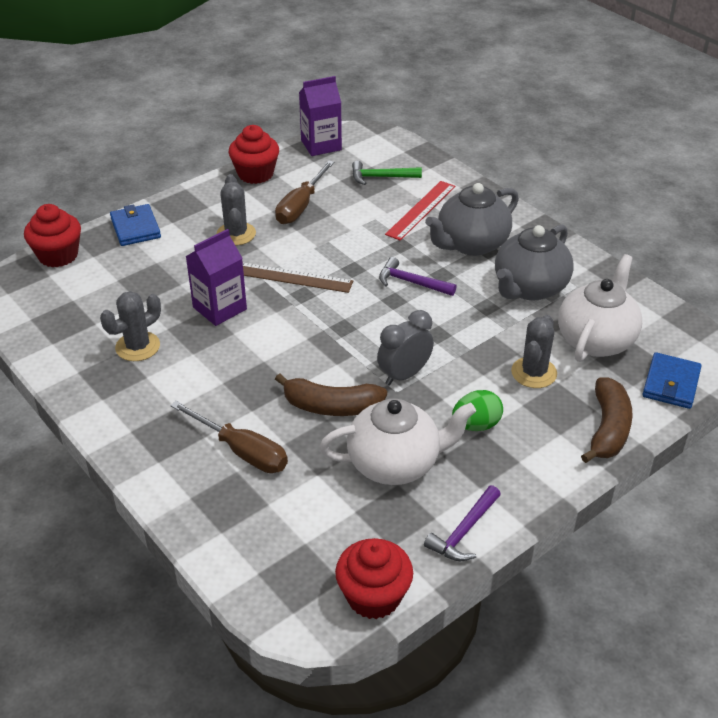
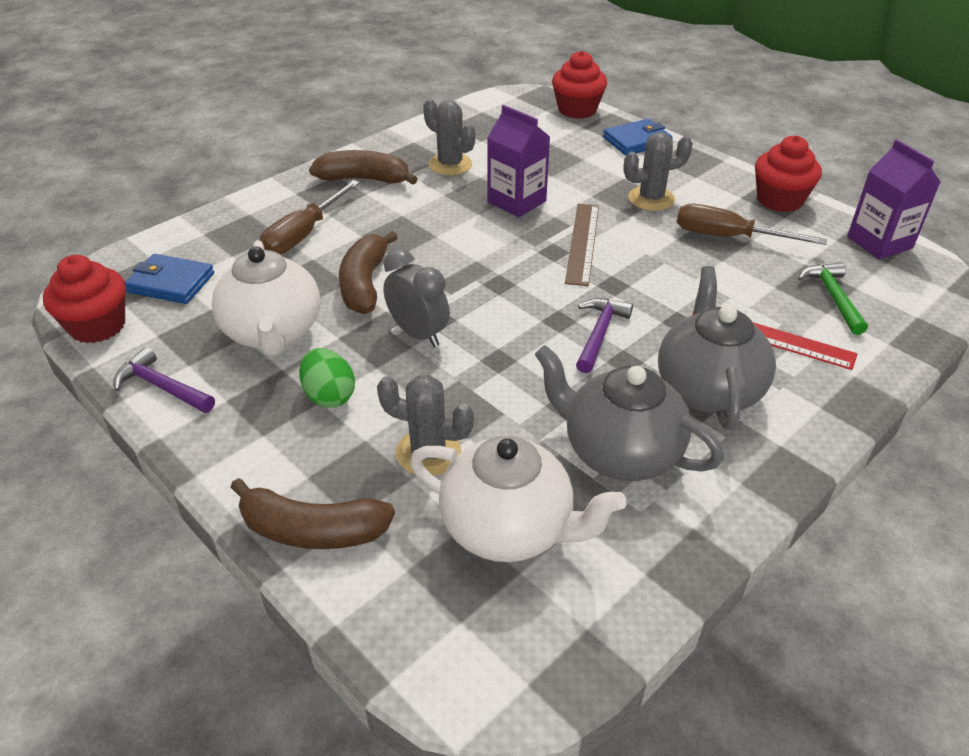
camera: 85 degrees right, 0 degrees up
(147, 409) = (364, 179): none -> brown banana
(471, 244) = (707, 389): grey teapot -> grey teapot turned 45 degrees clockwise
(671, 384) = (410, 623): blue wallet -> blue wallet (171, 283)

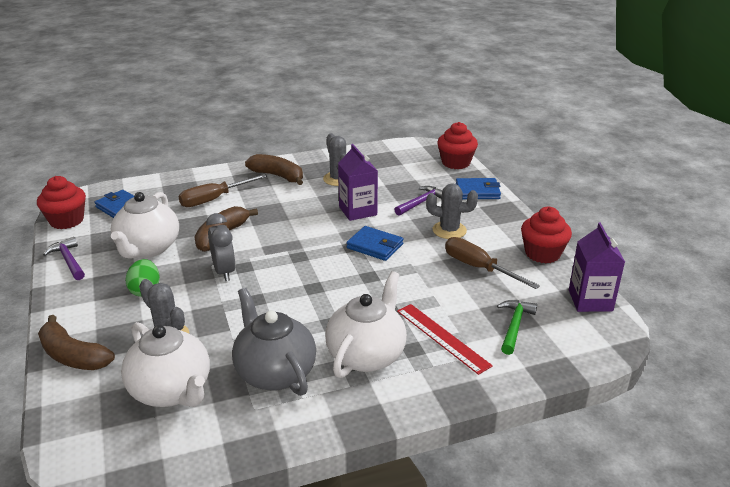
camera: 25 degrees right, 10 degrees down
(582, 243) = (375, 246): brown ruler -> blue wallet
(599, 333) = (331, 302): purple hammer -> purple hammer (421, 202)
(707, 389) = (366, 355): grey teapot -> white teapot

